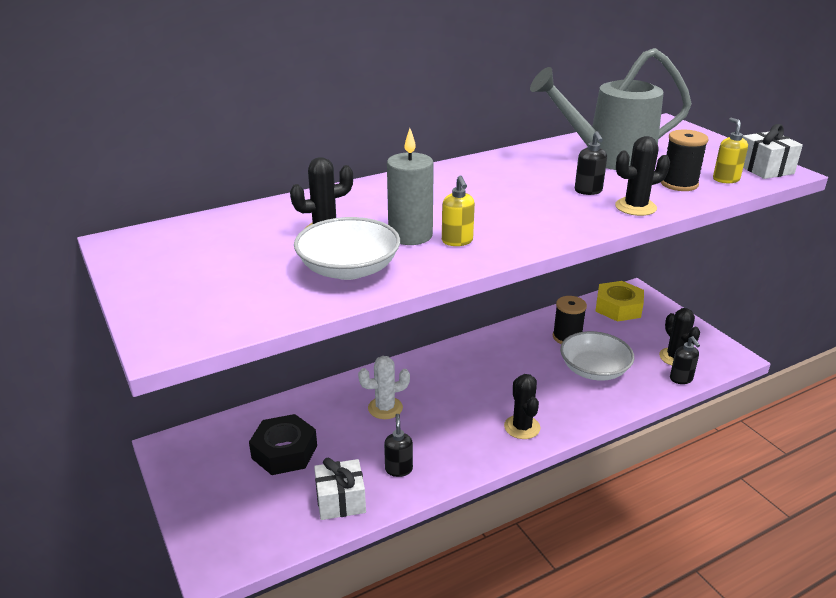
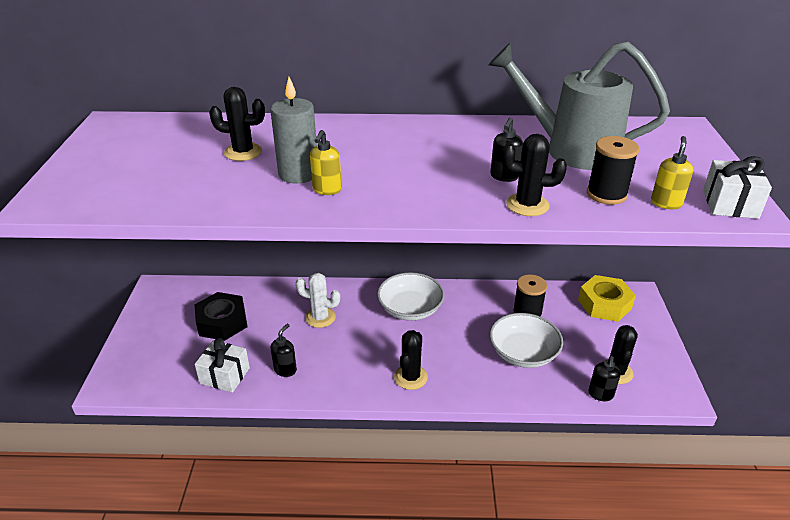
camera: 30 degrees right, 5 degrees up
(348, 269) = (218, 188): white bowl -> white bowl (410, 308)

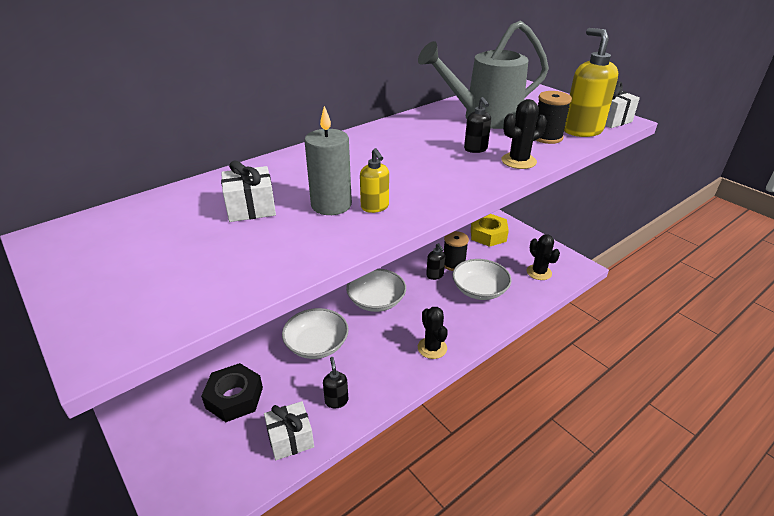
camera: 40 degrees left, 0 degrees up
(243, 152) = (251, 208): black cactus -> white gift
(320, 317) = (316, 344): white cactus -> white bowl
(600, 394) = (547, 290): black soap dispenser -> black soap dispenser (435, 275)
(666, 203) = (582, 130): yellow soap dispenser -> yellow soap dispenser, size x1.88

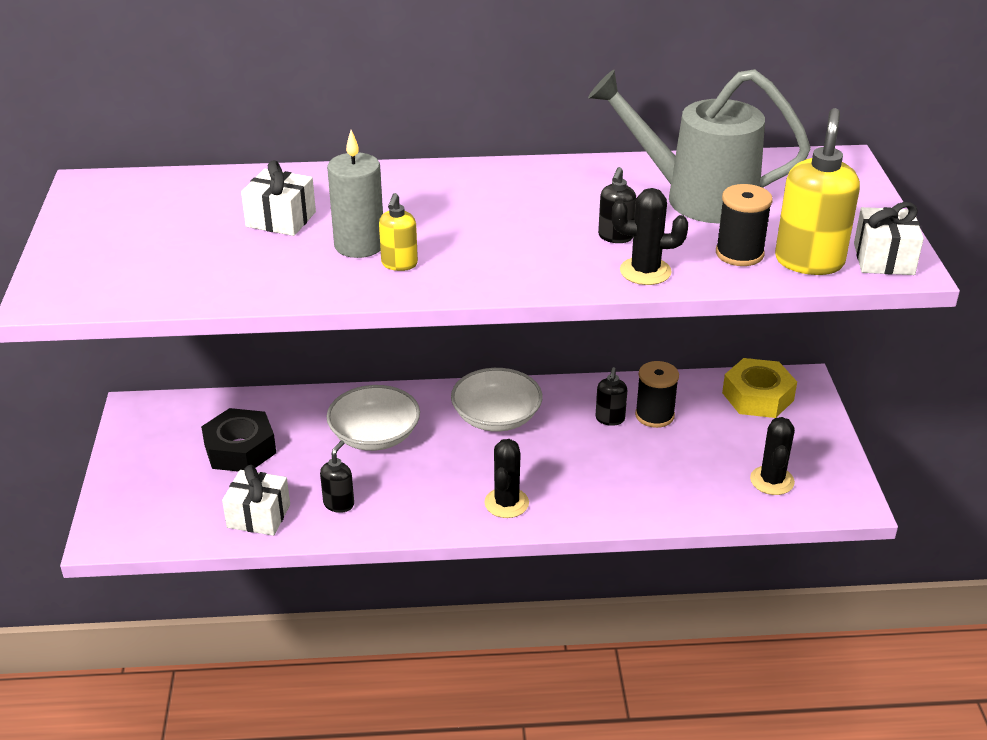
camera: 35 degrees right, 0 degrees up
(479, 290) = (652, 464): white bowl -> none

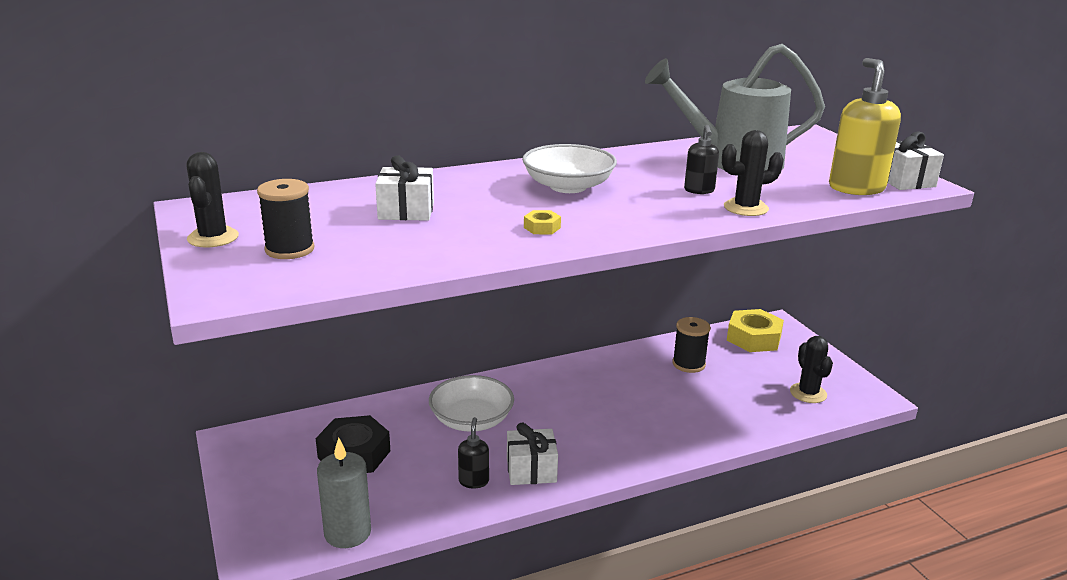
camera: 20 degrees left, 10 degrees down
(258, 516) = (404, 507): white gift -> white gift (531, 470)
(359, 245) = (494, 219): grey candle -> grey candle (347, 533)
(399, 264) = (542, 227): yellow soap dispenser -> yellow nut
(496, 417) = (566, 387): white bowl -> white bowl (568, 186)
(506, 503) = (618, 450): black cactus -> black cactus (213, 238)
(610, 419) = (657, 373): black soap dispenser -> none
(739, 254) = (802, 189): black spool -> black spool (289, 249)

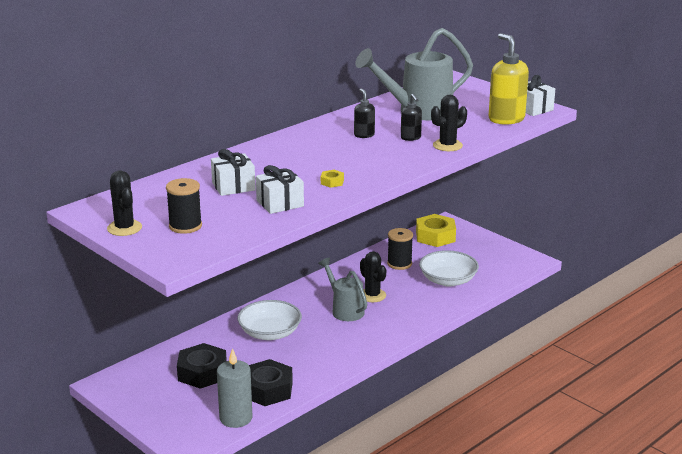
camera: 20 degrees left, 0 degrees up
(416, 500) = (267, 389): none -> black nut
(473, 481) = (298, 370): black soap dispenser -> black soap dispenser (364, 135)
(531, 470) = (332, 354): white gift -> white gift (280, 203)
(568, 186) = (324, 149): white bowl -> white bowl (448, 280)
(584, 411) = (345, 310): none -> grey watering can
(808, 393) = (488, 267): black cactus -> black cactus (372, 295)

